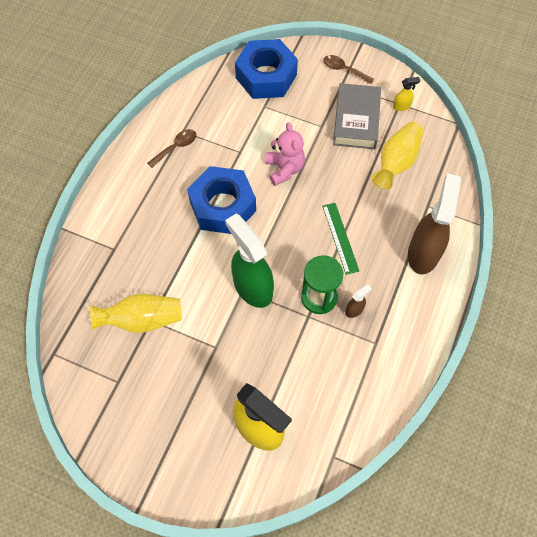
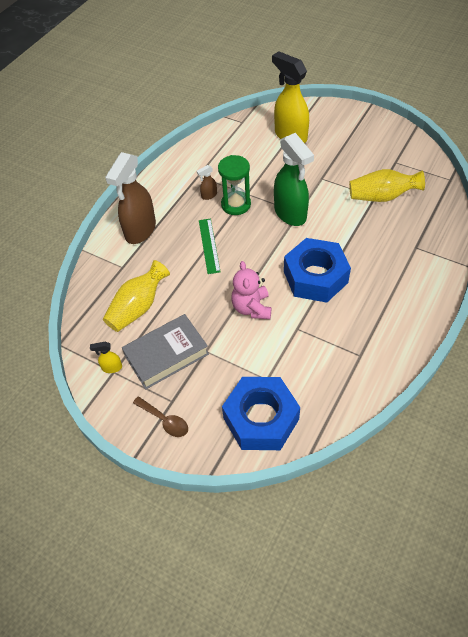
camera: 170 degrees left, 10 degrees down
(176, 147) = (366, 337): brown spoon -> none
(356, 120) = (166, 355): grey book -> grey book turned 45 degrees clockwise

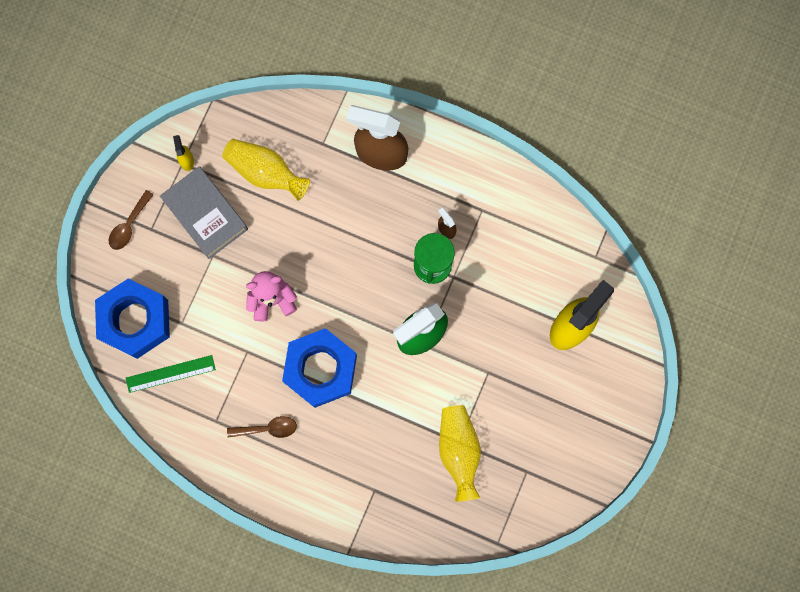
camera: 80 degrees right, 25 degrees up
(209, 245) = (362, 240): green ruler -> green ruler (170, 374)
(366, 316) = (267, 428): none -> brown spoon

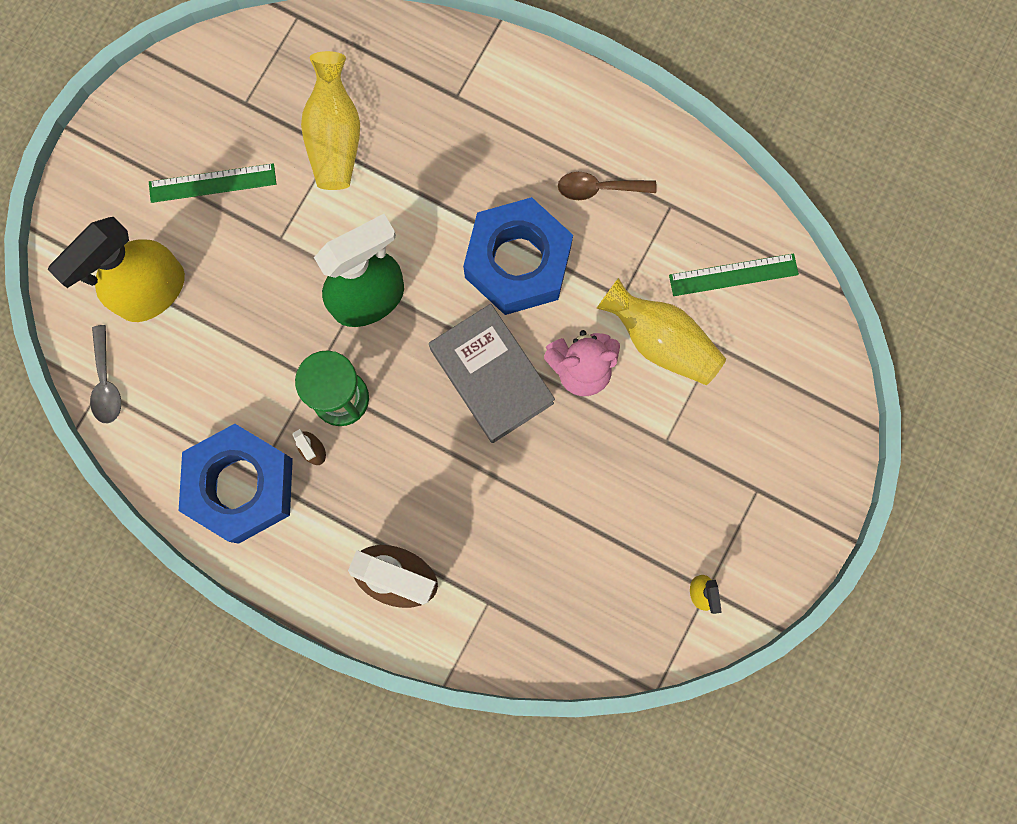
camera: 175 degrees left, 0 degrees up
(129, 225) = (790, 498): brown spoon -> none
(135, 320) = (782, 354): blue nut -> blue nut (241, 486)
(205, 214) = (674, 504): grey book -> grey book (491, 376)
(265, 172) = (579, 562): yellow vase -> yellow vase (660, 341)
(541, 408) = (212, 183): none -> green ruler
(591, 262) = (106, 382): none -> grey spoon

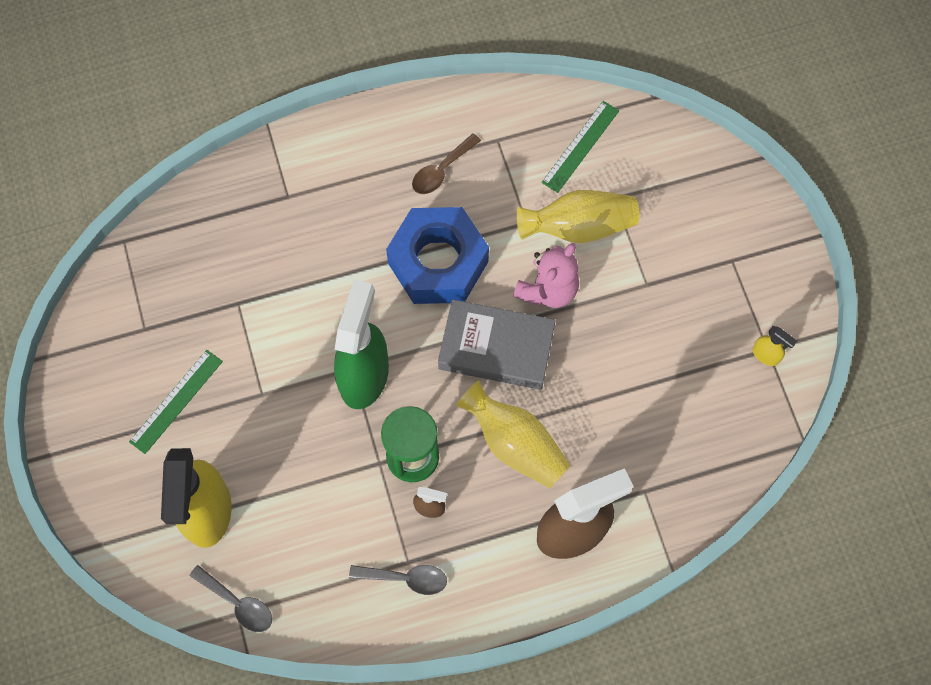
camera: 45 degrees left, 10 degrees down
(241, 486) = (405, 578): blue nut -> grey spoon
(335, 137) = (231, 294): yellow vase -> yellow vase (515, 444)

